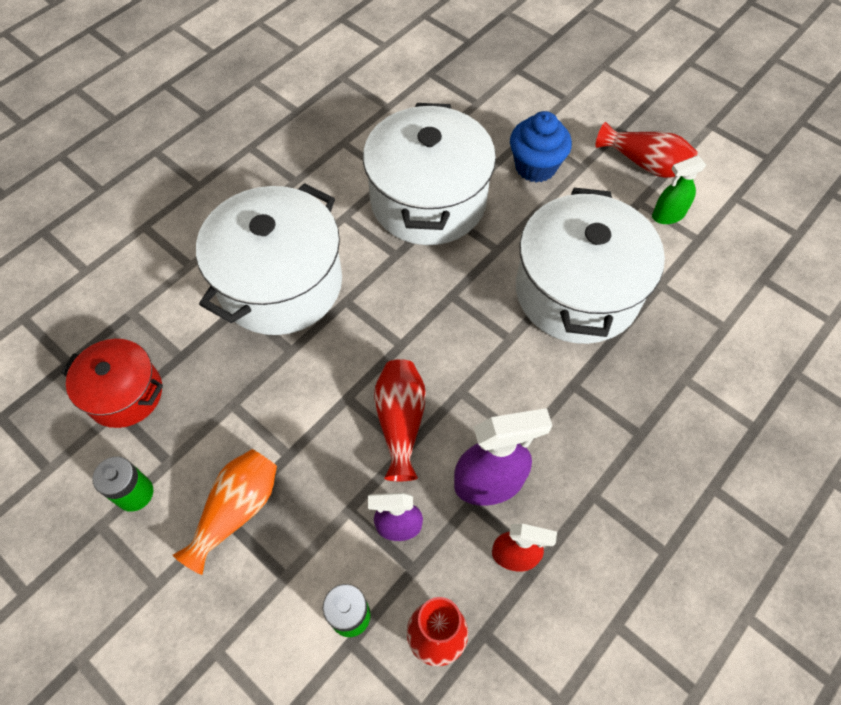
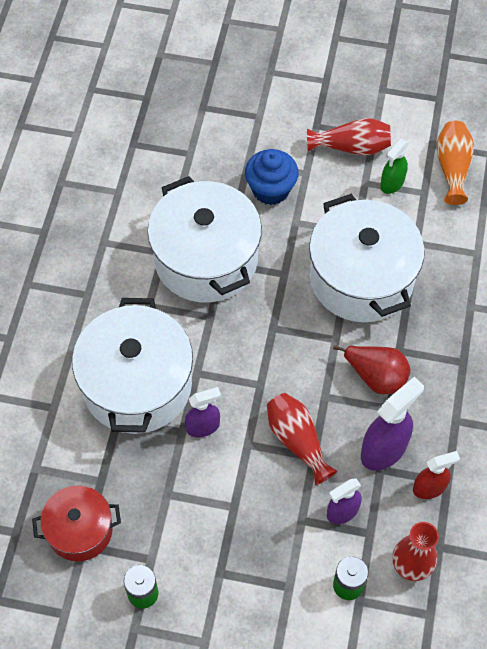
camera: 30 degrees left, 0 degrees up
(237, 510) = (225, 563): orange vase -> orange vase (452, 168)
(315, 356) = (203, 427): none -> purple spray bottle
(530, 399) = (376, 377): none -> red pear

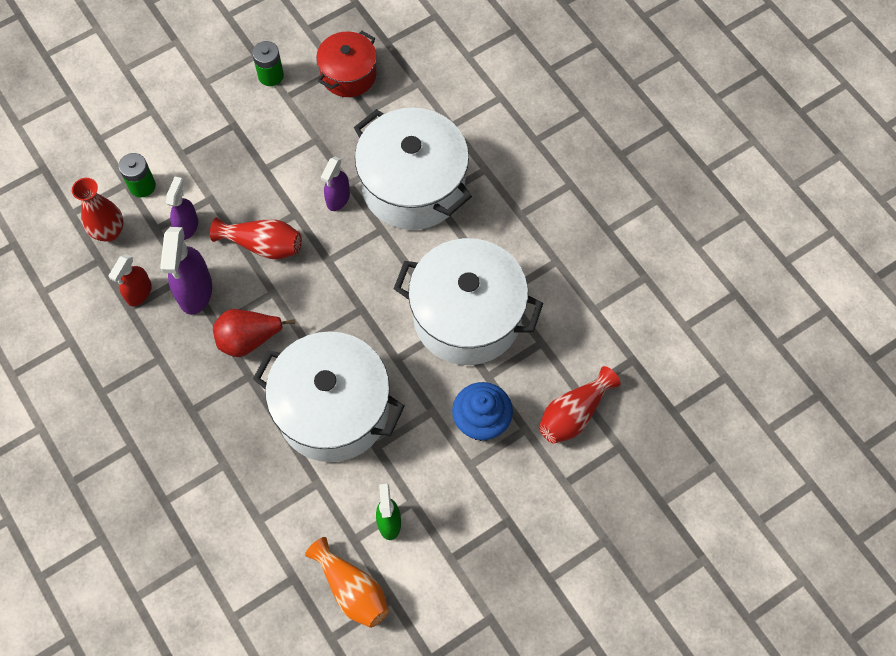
camera: 135 degrees right, 5 degrees up
(352, 147) = (457, 527): red vase -> red vase (574, 414)

